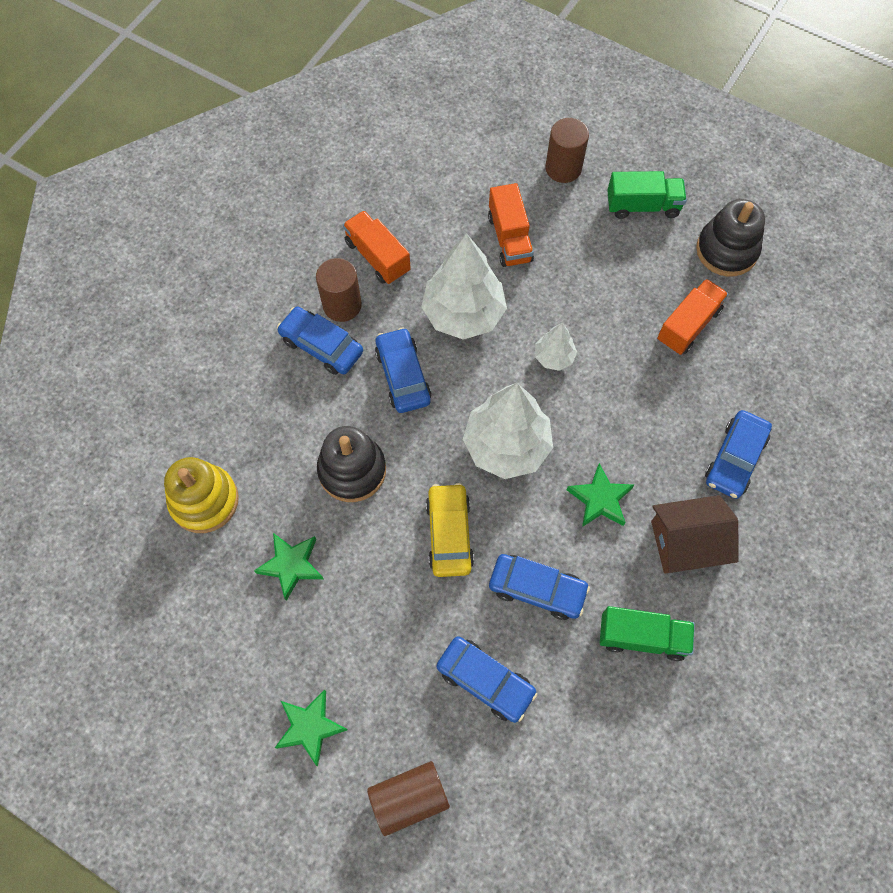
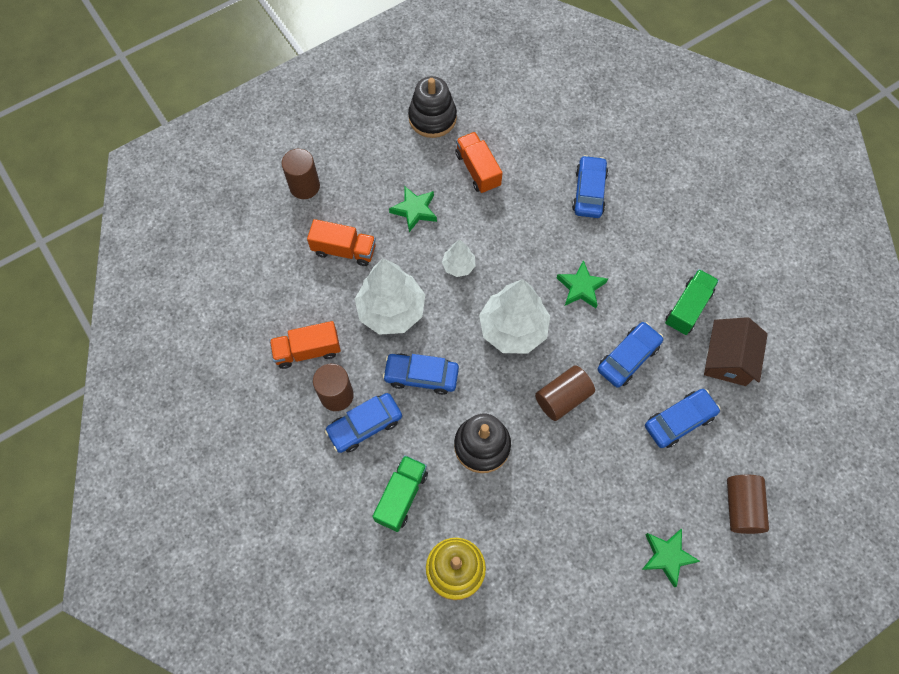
camera: 65 degrees left, 0 degrees up
(291, 565) = (539, 522): green star -> green star (414, 210)
(449, 534) = (563, 398): yellow car -> brown cylinder
(642, 206) = (367, 151): green truck -> green truck (401, 496)
(686, 542) = (634, 249): brown house -> brown house (728, 359)
(735, 458) = (589, 192): blue car -> blue car turned 135 degrees counterclockwise

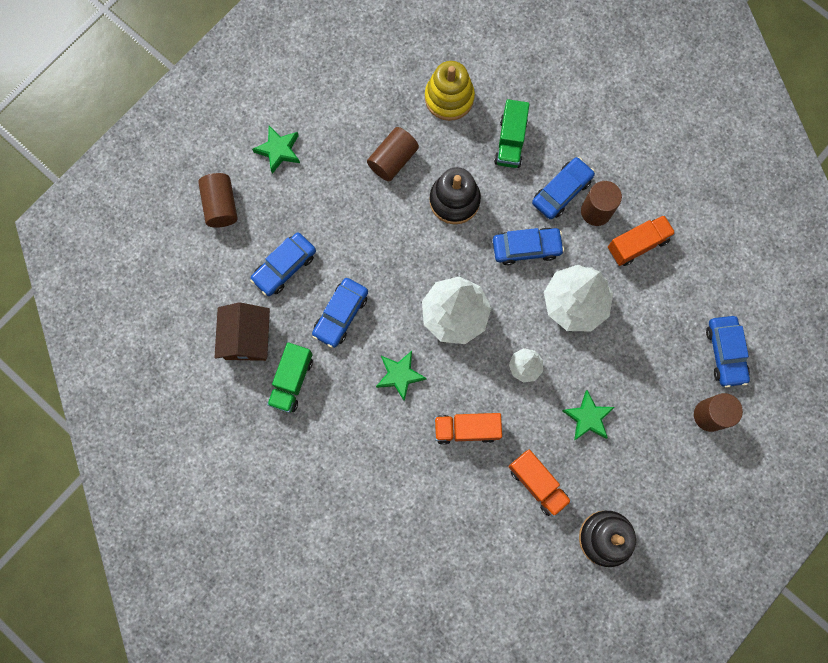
camera: 165 degrees right, 10 degrees up
(344, 250) = (642, 354): orange truck -> orange truck (466, 429)
(563, 398) = (393, 261): brown cylinder -> brown cylinder (393, 160)
(589, 192) = (414, 488): blue car -> blue car (725, 353)

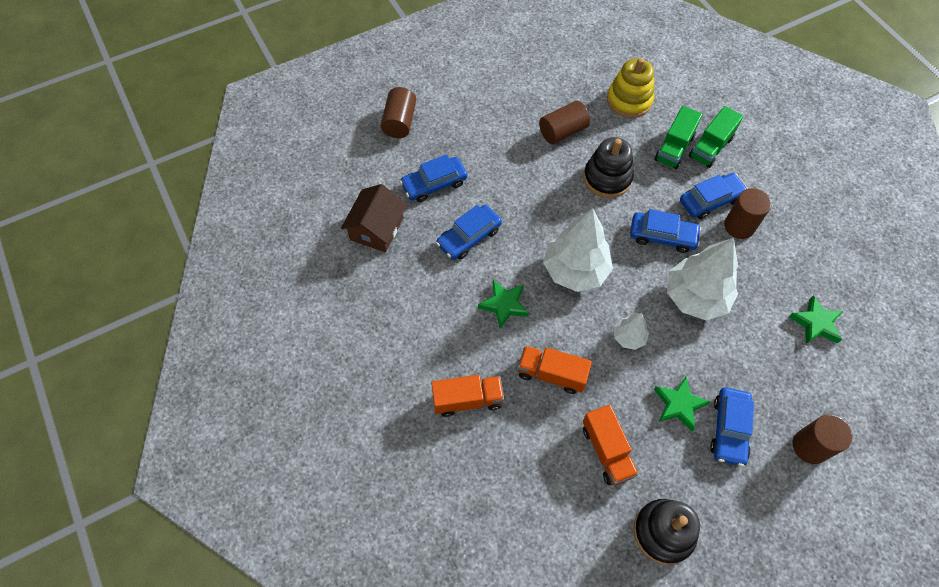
camera: 20 degrees right, 15 degrees down
(278, 150) = (466, 96): green star -> green star (816, 323)
(292, 381) = (402, 277): green truck -> green truck (710, 147)
(637, 244) = (773, 266): orange truck -> orange truck (467, 400)
(725, 353) = (841, 391): blue car -> blue car (729, 429)

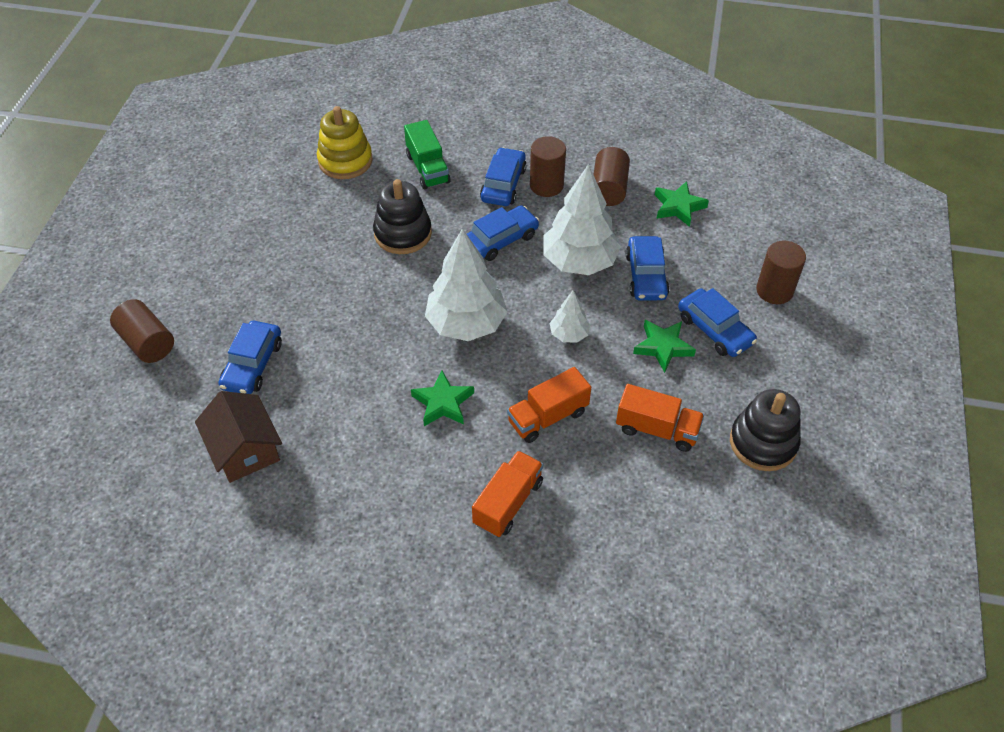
camera: 50 degrees left, 10 degrees down
(469, 237) = (342, 379): blue car -> blue car (646, 276)
(562, 131) = (318, 228): brown cylinder -> brown cylinder (609, 189)
(710, 147) = (455, 146): green truck -> none

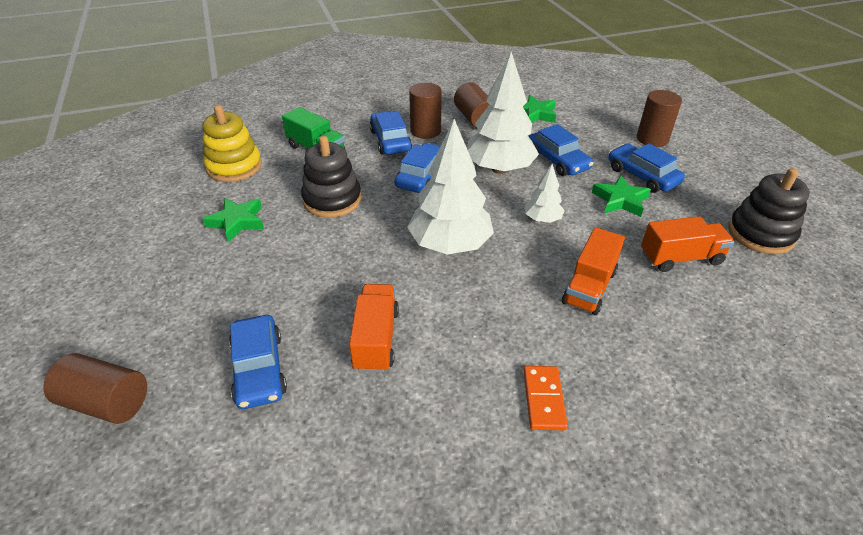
camera: 30 degrees left, 10 degrees down
(244, 449) = (312, 465): brown house -> none
(428, 485) = (544, 399): none -> orange domino
(443, 403) = (488, 317): green star -> green star (237, 222)
(508, 503) = (631, 377): orange truck -> orange truck (376, 339)
(714, 330) = (642, 176): blue car -> blue car turned 150 degrees counterclockwise

